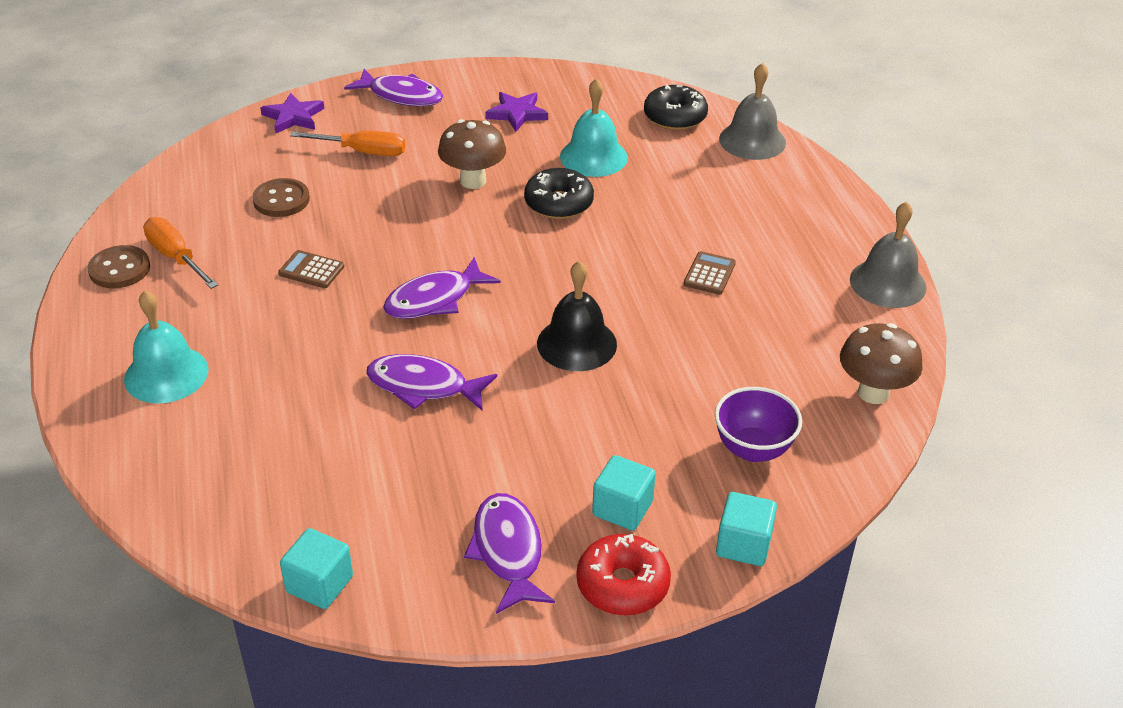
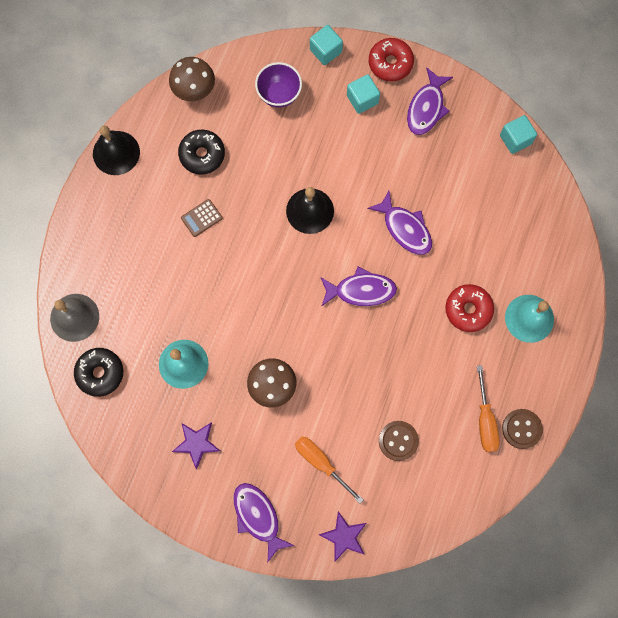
camera: 145 degrees left, 35 degrees up
(266, 344) = (468, 309): none -> red donut
(311, 270) = (414, 359): brown calculator -> none
(558, 203) = (237, 331): black donut -> black donut (202, 155)
(887, 283) = (116, 153): grey bell -> black bell

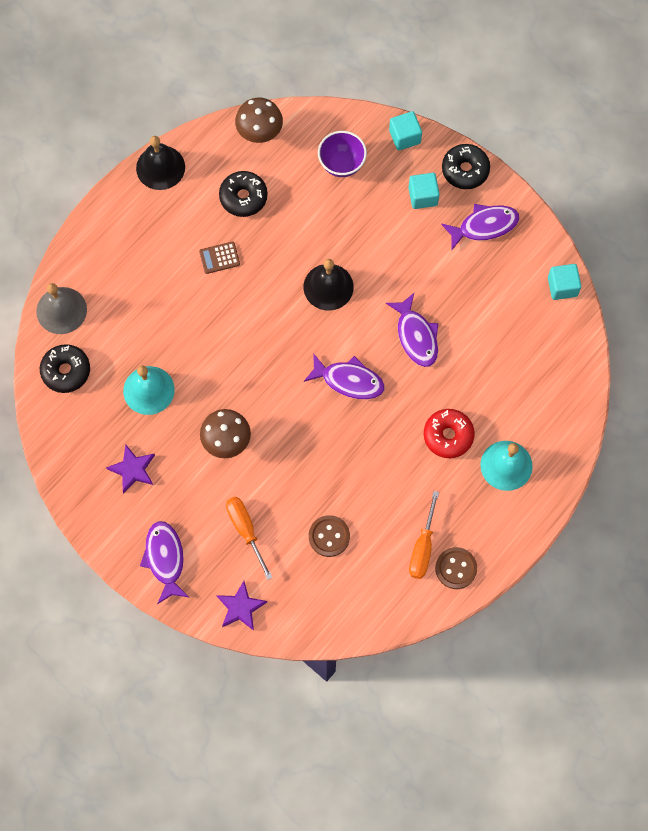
camera: 20 degrees right, 5 degrees down
(390, 63) = (465, 170): red donut -> black donut
(426, 108) = (484, 226): purple fish -> purple fish turned 150 degrees counterclockwise

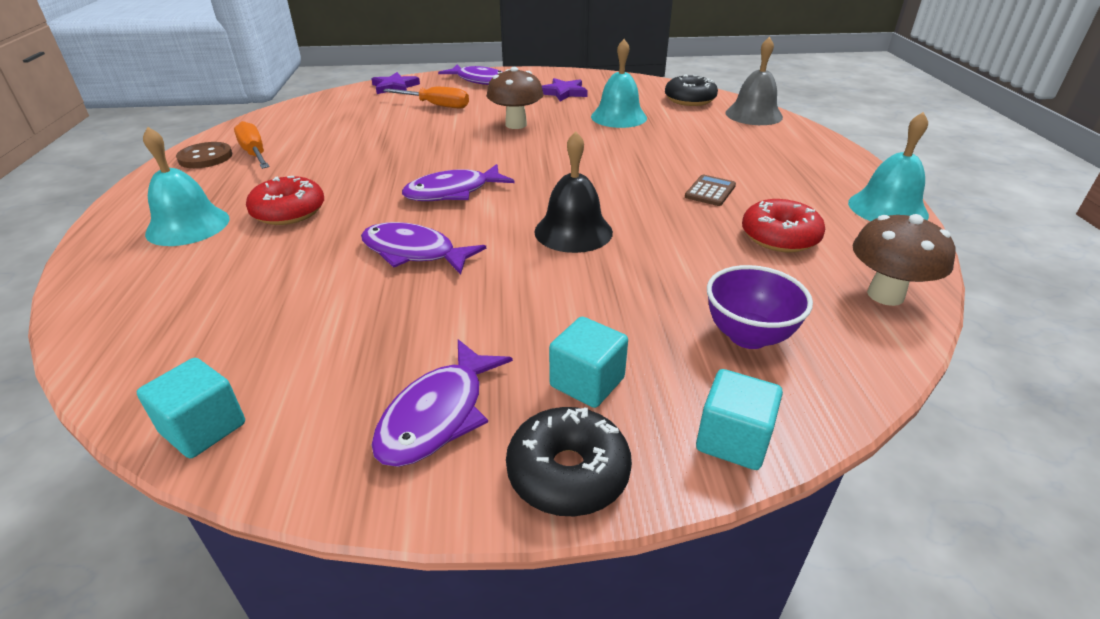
camera: 135 degrees right, 35 degrees down
(160, 167) = (887, 208): black bell -> turquoise bell
(243, 197) = (779, 237): black donut -> red donut
(329, 536) = (359, 127): brown button -> none

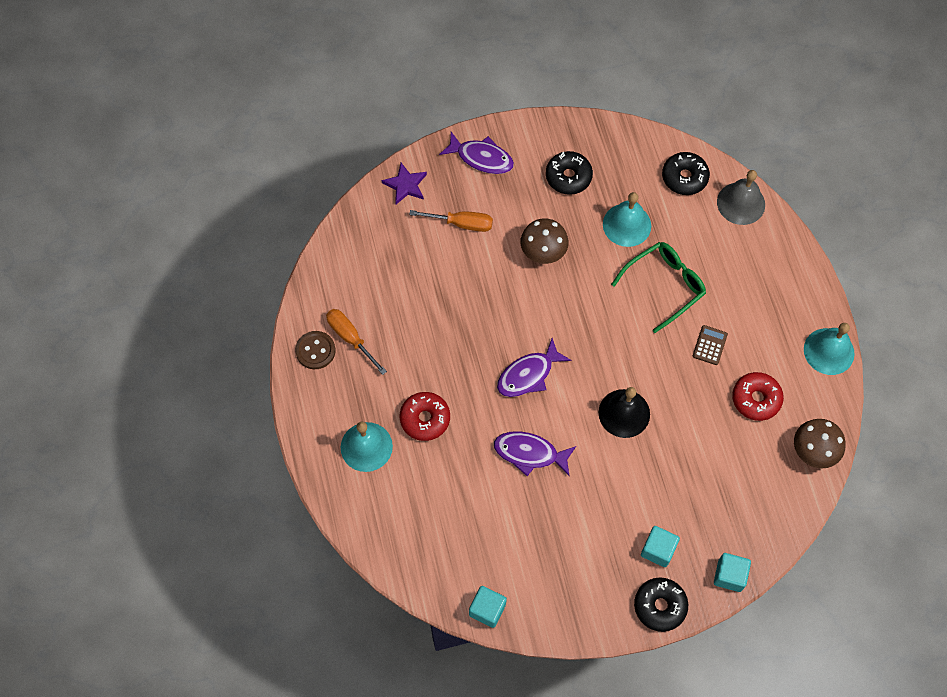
camera: 10 degrees left, 30 degrees up
(438, 415) = (592, 583): purple fish -> none
(564, 93) = (568, 177): purple star -> black donut
(655, 151) = (664, 286): none -> green glasses
(748, 336) = (736, 501): purple bowl -> none

